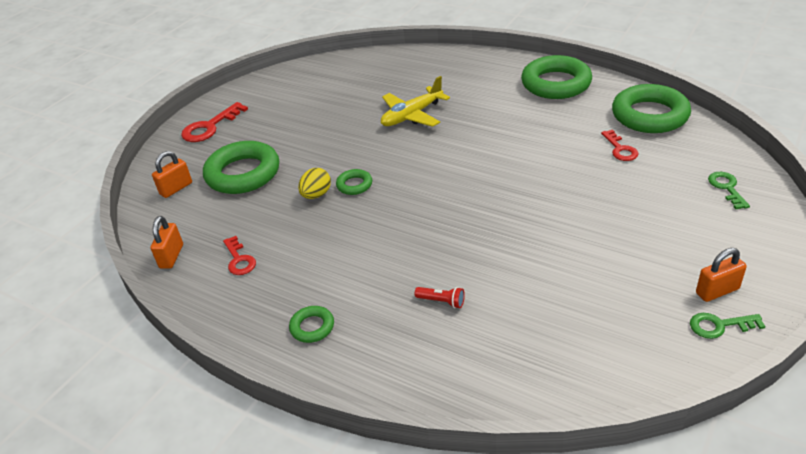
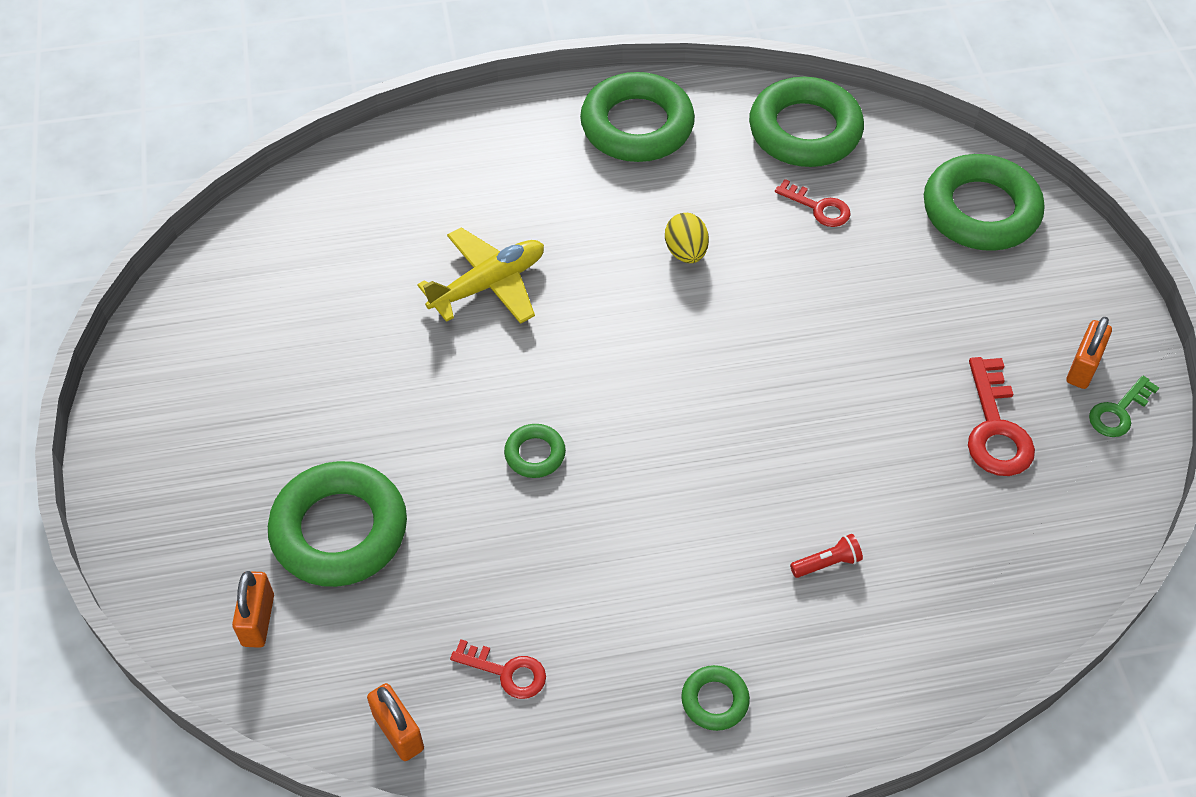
camera: 45 degrees left, 15 degrees up
(210, 127) = (170, 476): red key -> red key (995, 428)
(316, 195) = (498, 502): yellow egg -> yellow egg (686, 252)
(412, 115) = (488, 284): yellow plane -> yellow plane turned 135 degrees counterclockwise
(726, 188) = (980, 210): green key -> green ring

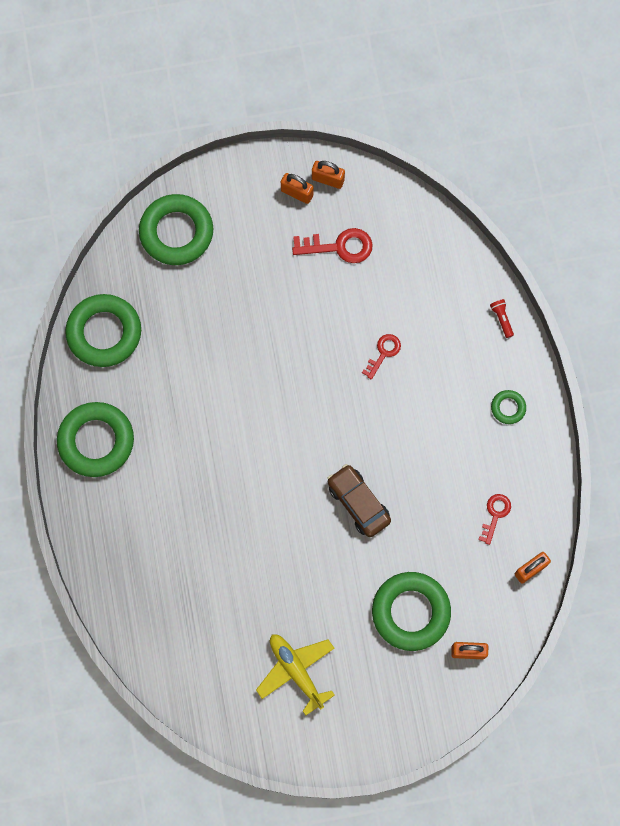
camera: 90 degrees left, 20 degrees up
(488, 284) = (232, 535): yellow plane -> yellow plane (296, 671)
(535, 454) = (358, 503): green ring -> brown car
(686, 252) = (207, 412): yellow egg -> none
(818, 208) = (172, 329): red key -> red key (383, 353)
(827, 563) = (427, 345): red flashlight -> red flashlight (501, 319)
(1118, 412) = (328, 179): green key -> orange padlock

